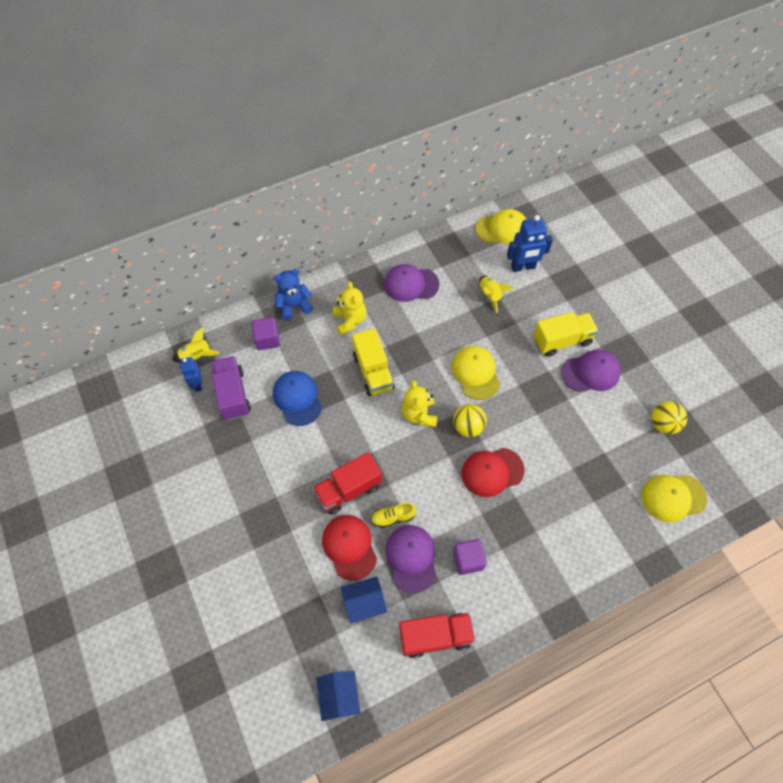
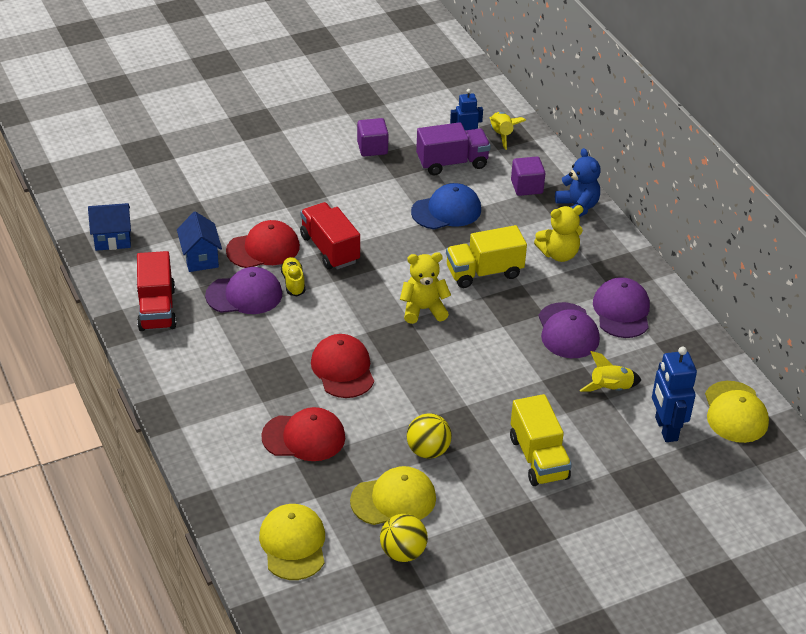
camera: 90 degrees right, 20 degrees down
(468, 427) = (405, 352): yellow ball -> yellow ball (428, 451)
(468, 560) = (236, 340): purple cube -> purple cube (372, 148)
(475, 373) = (483, 364): yellow cap -> yellow cap (393, 499)
(569, 496) = (304, 437): none -> red cap
(590, 372) = (487, 483): purple cap -> purple cap (568, 331)

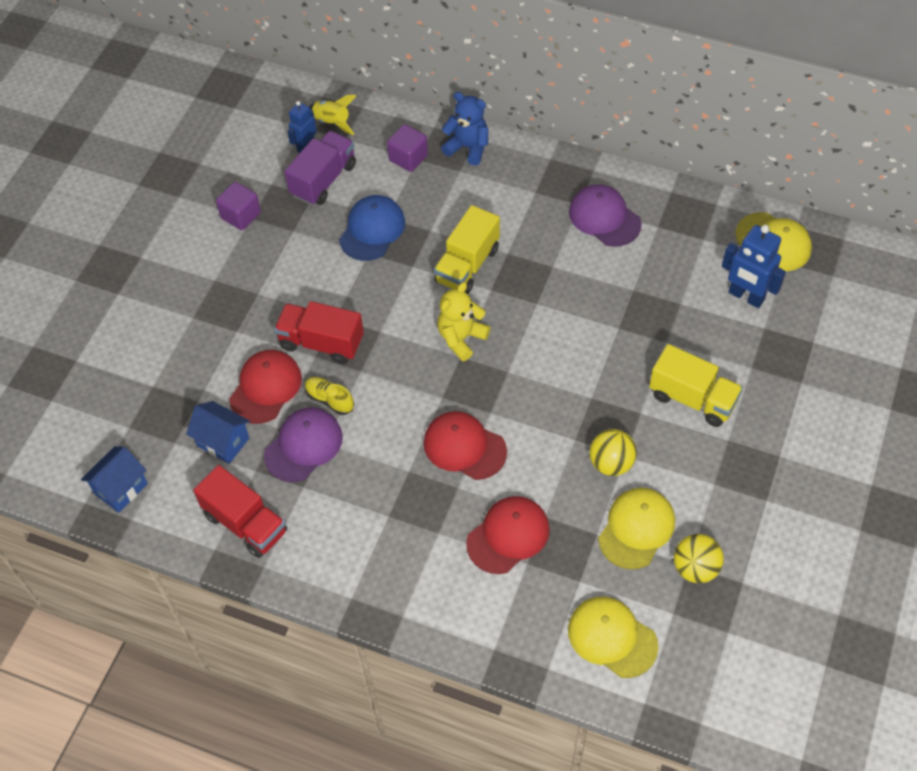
camera: 40 degrees left, 15 degrees up
(559, 254) = (503, 202): yellow teddy bear -> none
(568, 331) = (587, 268): purple cap -> none
(610, 389) = (673, 294): yellow rocket -> none

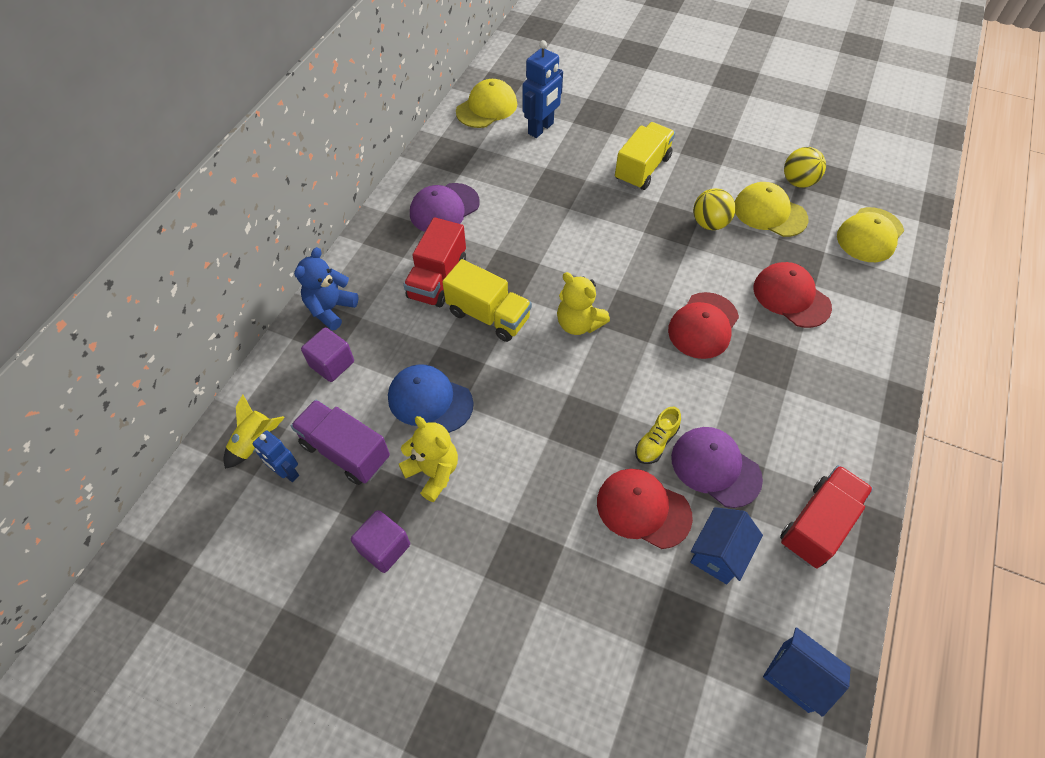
camera: 90 degrees left, 0 degrees up
(303, 239) = (433, 472): none -> yellow teddy bear
(321, 343) = (582, 451): red truck -> red truck (437, 279)

